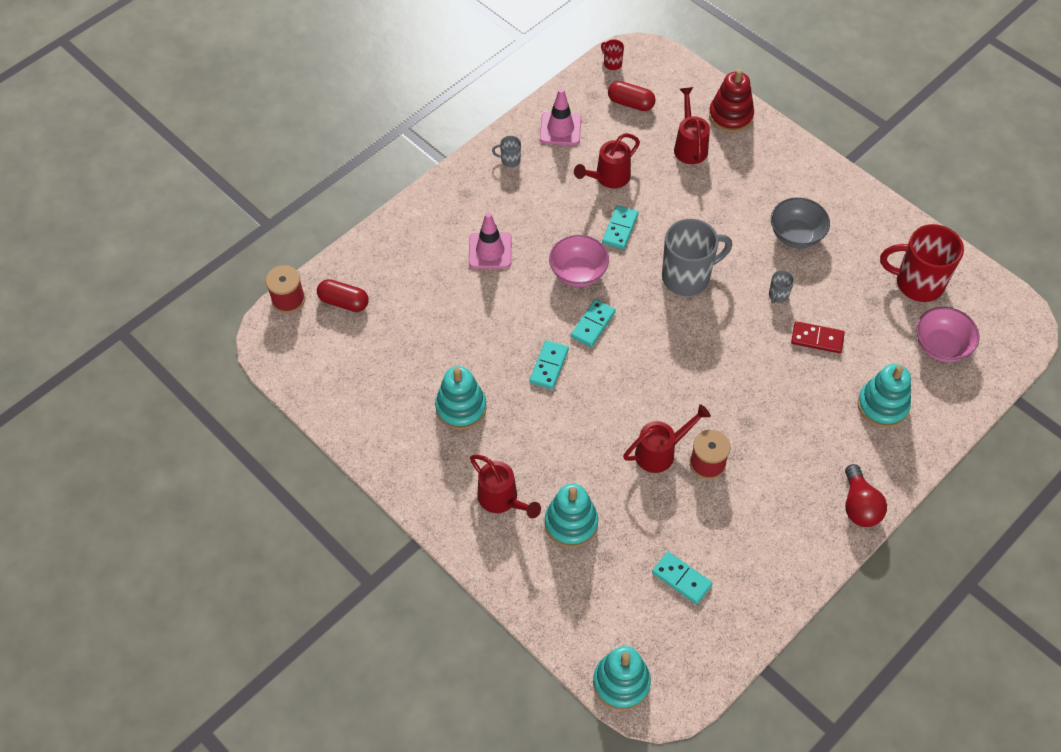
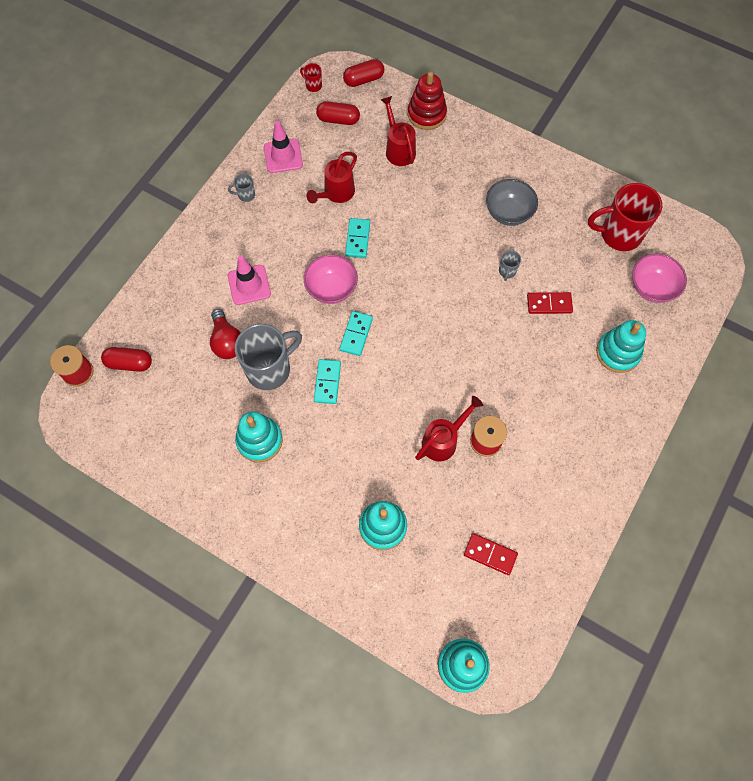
camera: 15 degrees left, 10 degrees up
(502, 499) = (317, 519): red watering can -> none
(669, 68) = (364, 80): none -> red capsule
(681, 579) = (490, 554): turquoise domino -> red domino
(687, 277) = (426, 271): grey mug -> grey mug (270, 369)
(859, 506) = (621, 449): red light bulb -> red light bulb (227, 341)

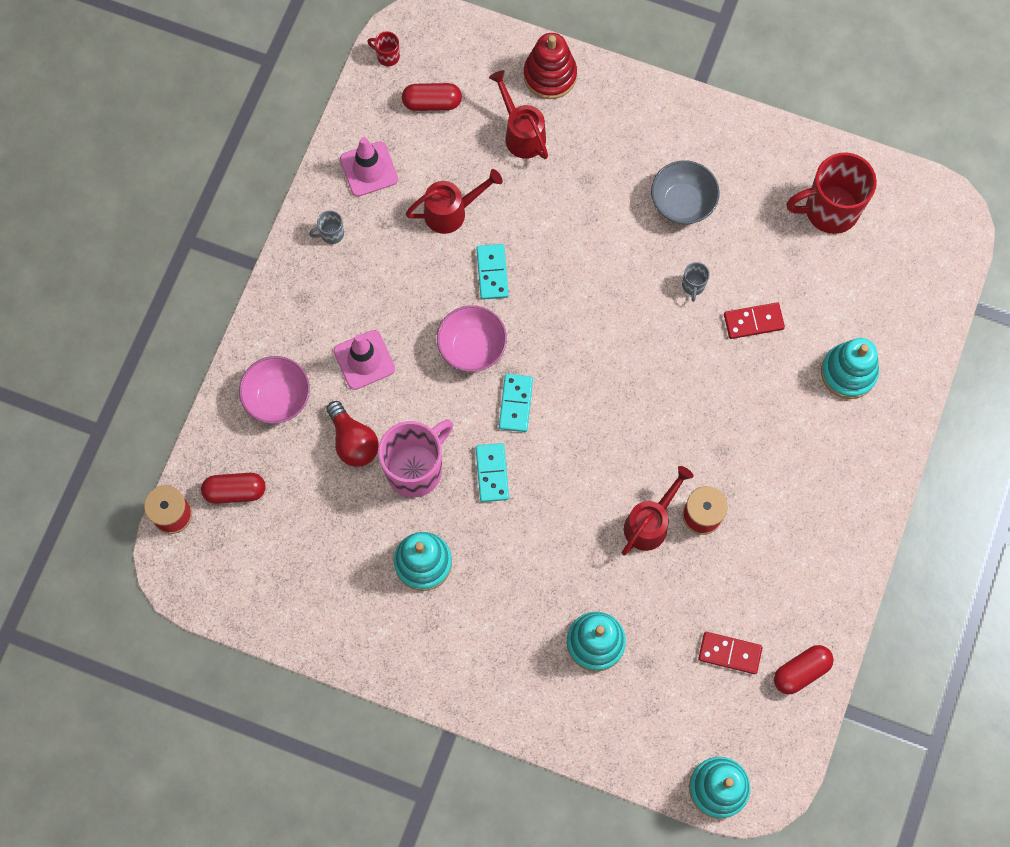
camera: 10 degrees left, 5 degrees up
(270, 369) = (416, 468): grey mug -> pink mug
(336, 193) = (451, 212): red watering can -> red watering can turned 135 degrees counterclockwise
(364, 80) = (455, 36): red capsule -> red capsule (801, 671)
(652, 287) = (880, 277): pink bowl -> pink bowl (278, 398)

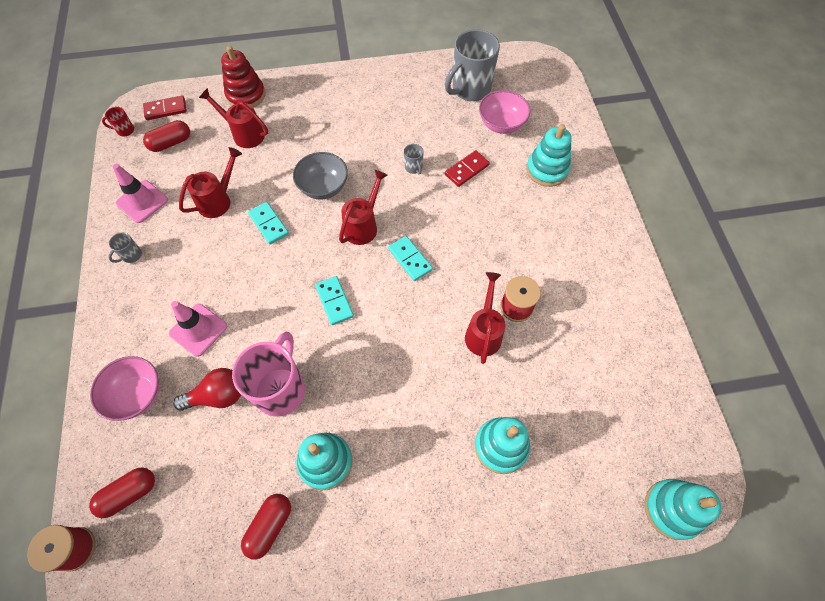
camera: 30 degrees left, 10 degrees down
(353, 441) = (218, 396): red light bulb -> red light bulb turned 45 degrees counterclockwise
(472, 347) = (280, 279): pink bowl -> pink bowl (501, 124)
(492, 473) = (344, 360): turquoise domino -> turquoise domino (410, 259)
(594, 330) = (363, 226): none -> red watering can
(682, 203) = (376, 125): grey bowl -> grey bowl (323, 187)
(729, 653) = (604, 395): red domino -> red domino (166, 109)
(801, 671) = (662, 378): red capsule -> red capsule (270, 526)
(829, 210) = (470, 89): red mug -> grey mug

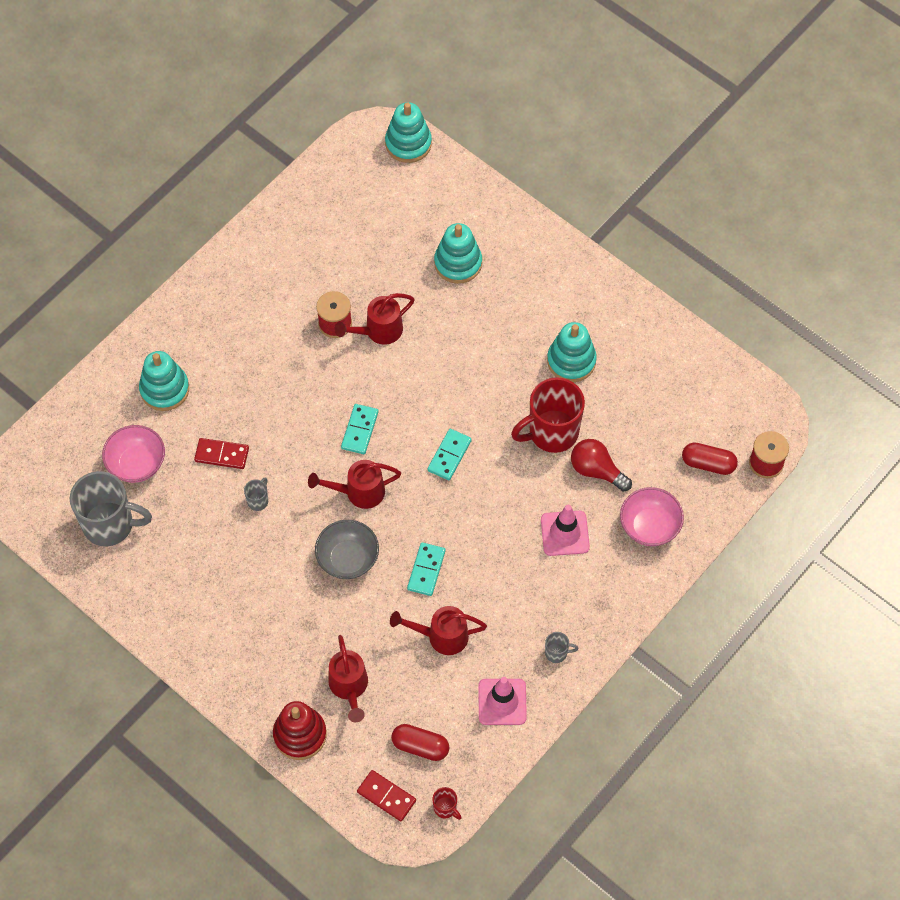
camera: 130 degrees left, 0 degrees up
(270, 526) = (641, 360): red capsule -> none
(281, 389) = (551, 432): pink mug -> red mug

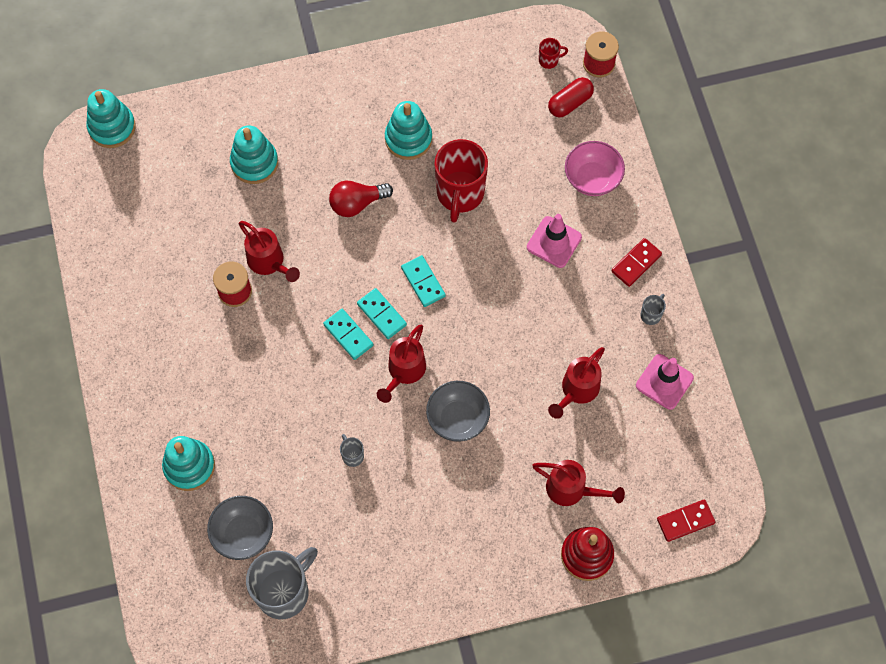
camera: 55 degrees left, 5 degrees up
(137, 464) = (243, 533): pink bowl -> grey bowl
(222, 454) = (287, 458): red domino -> red domino (636, 263)
(379, 331) = (269, 262): red watering can -> red watering can turned 45 degrees counterclockwise
(420, 746) = (660, 467): red capsule -> none
(426, 570) = (511, 365): turquoise domino -> turquoise domino (381, 314)
(445, 808) = (725, 482): red mug -> red mug (549, 60)
(596, 470) = (517, 184): red light bulb -> red light bulb (357, 203)

